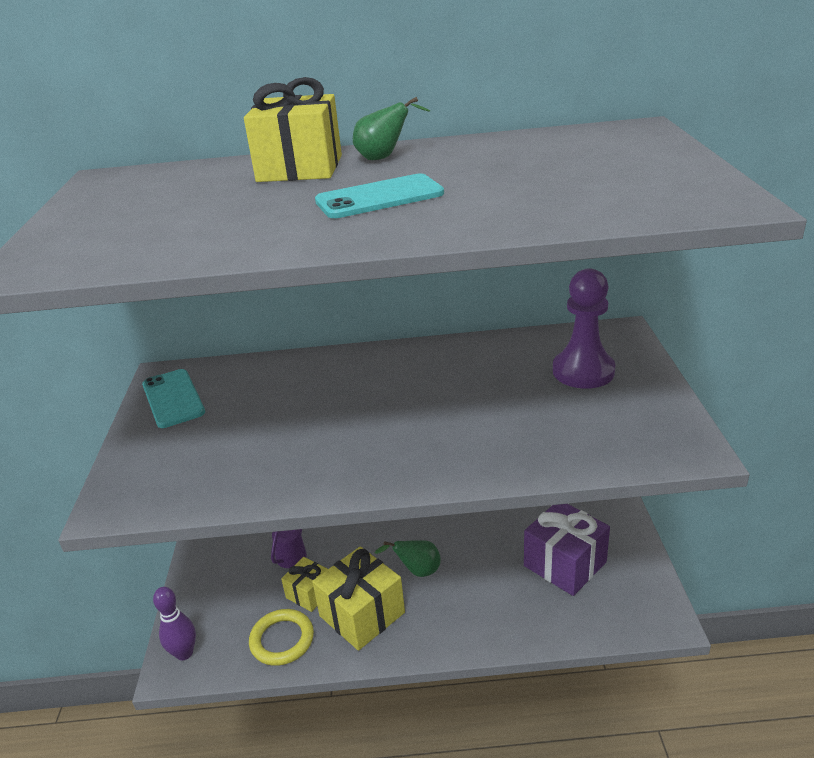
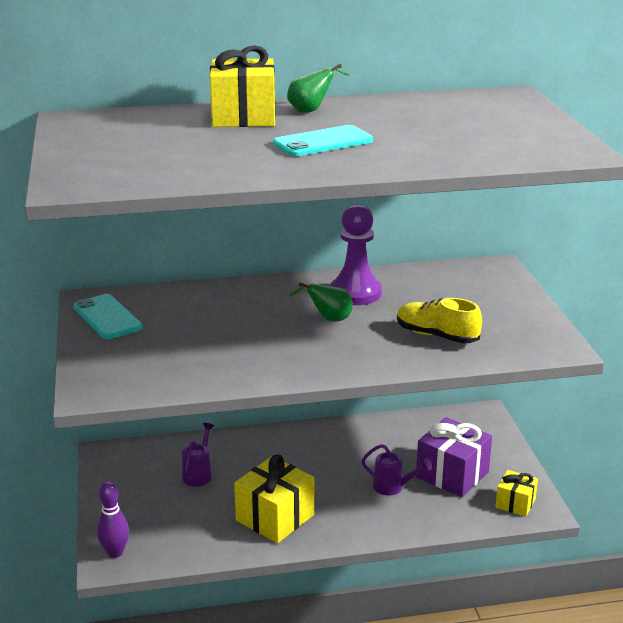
camera: 10 degrees left, 5 degrees down
(282, 640) = (205, 539): yellow ring -> none
(309, 593) = (222, 504): yellow gift -> yellow gift (515, 503)
(417, 571) = (319, 484): green pear -> green pear (328, 319)
(496, 578) = (392, 487): none -> purple watering can
(537, 428) = (436, 335): none -> yellow shoe
(583, 371) = (469, 295): purple pawn -> purple pawn (355, 293)

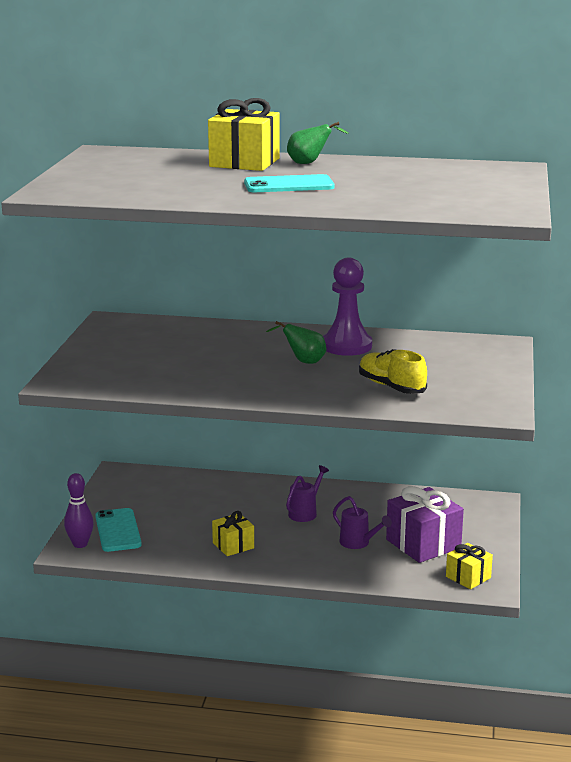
camera: 20 degrees right, 5 degrees down
(107, 317) = (115, 334): turquoise phone -> turquoise phone (118, 530)
(198, 474) = (188, 501): purple watering can -> purple watering can (305, 513)
(275, 517) = (233, 545): yellow gift -> yellow gift, size x0.57

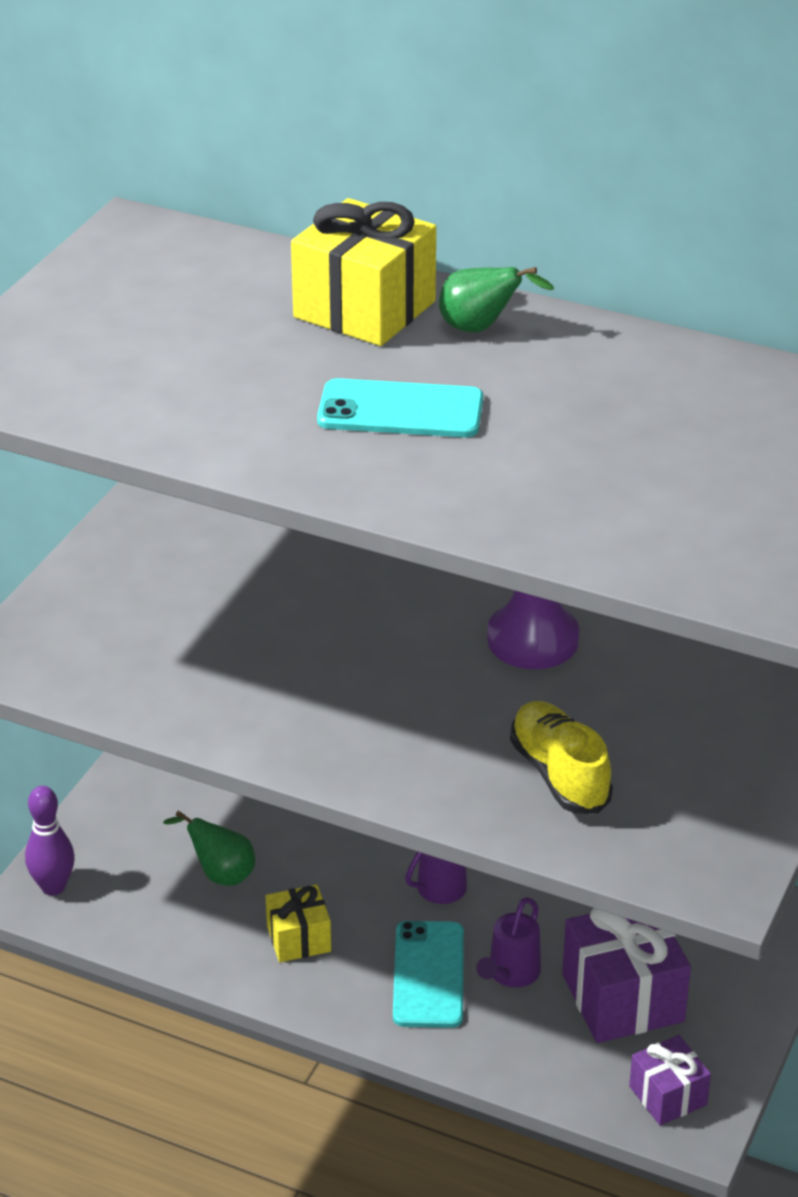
camera: 15 degrees right, 15 degrees up
(118, 530) = (124, 866): turquoise phone -> turquoise phone (429, 975)
(303, 361) = (436, 673): green pear -> green pear (220, 874)
(358, 543) = (510, 974): purple watering can -> purple watering can turned 60 degrees clockwise
(468, 577) = (668, 1095): yellow gift -> purple gift

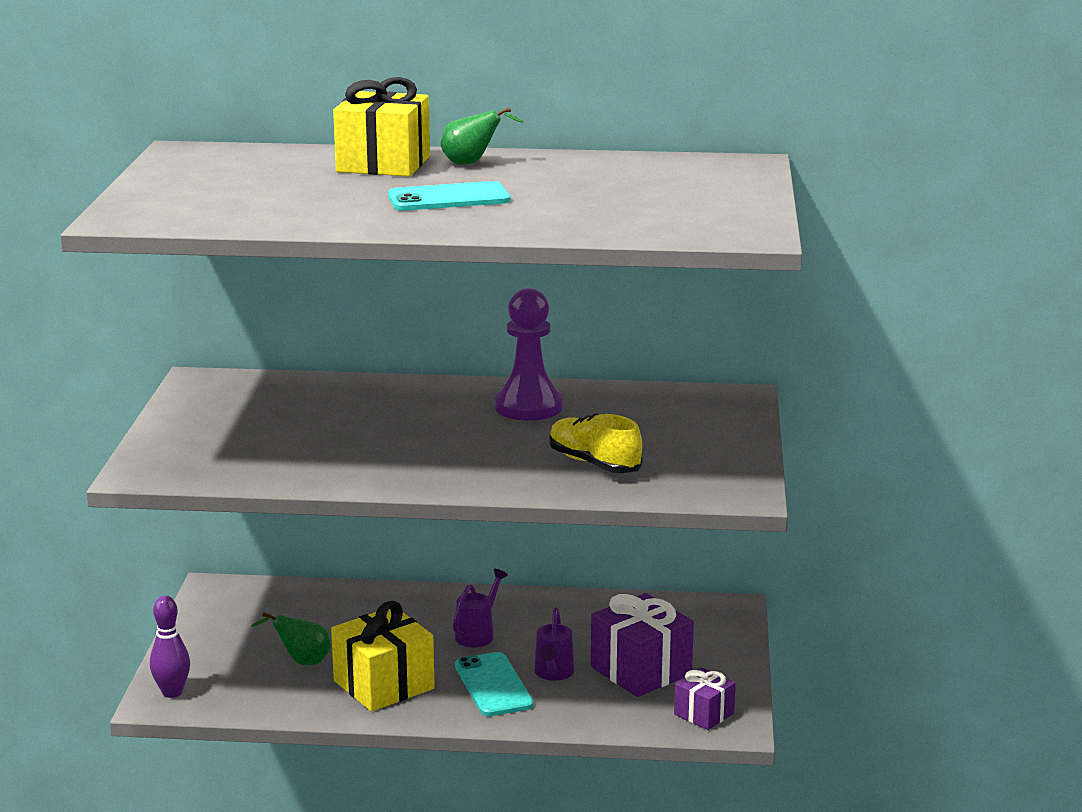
camera: 20 degrees left, 15 degrees down
(298, 939) = (383, 685): yellow gift -> yellow gift, size x1.75

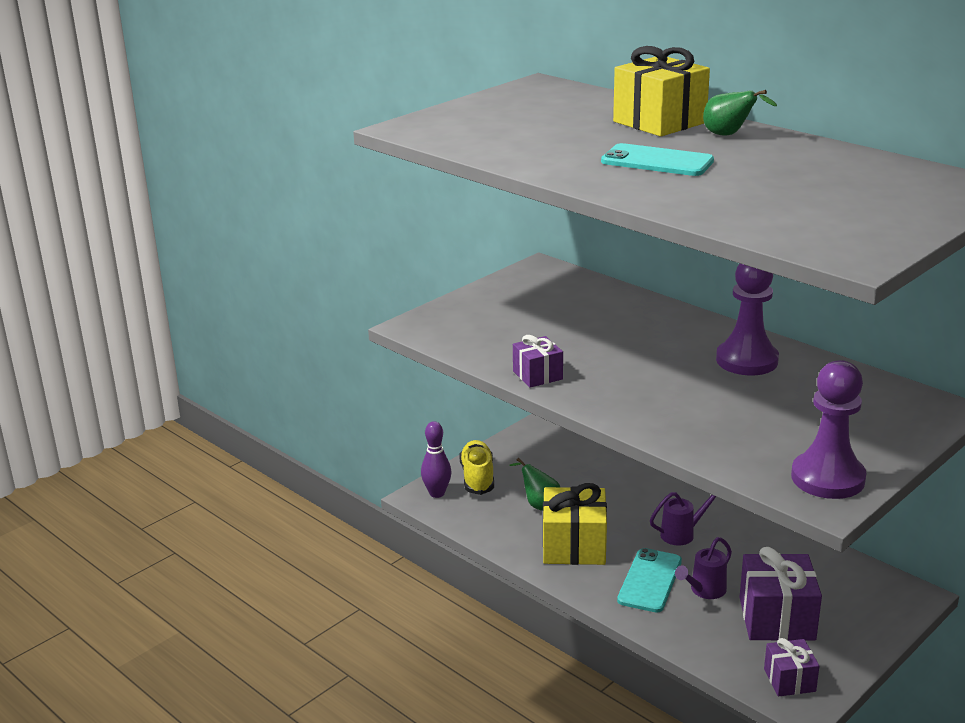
camera: 40 degrees right, 5 degrees up
(346, 478) = (537, 375): none -> purple gift
(594, 463) = (735, 428): yellow shoe -> yellow shoe (477, 478)
(720, 477) = (827, 478): none -> purple pawn

